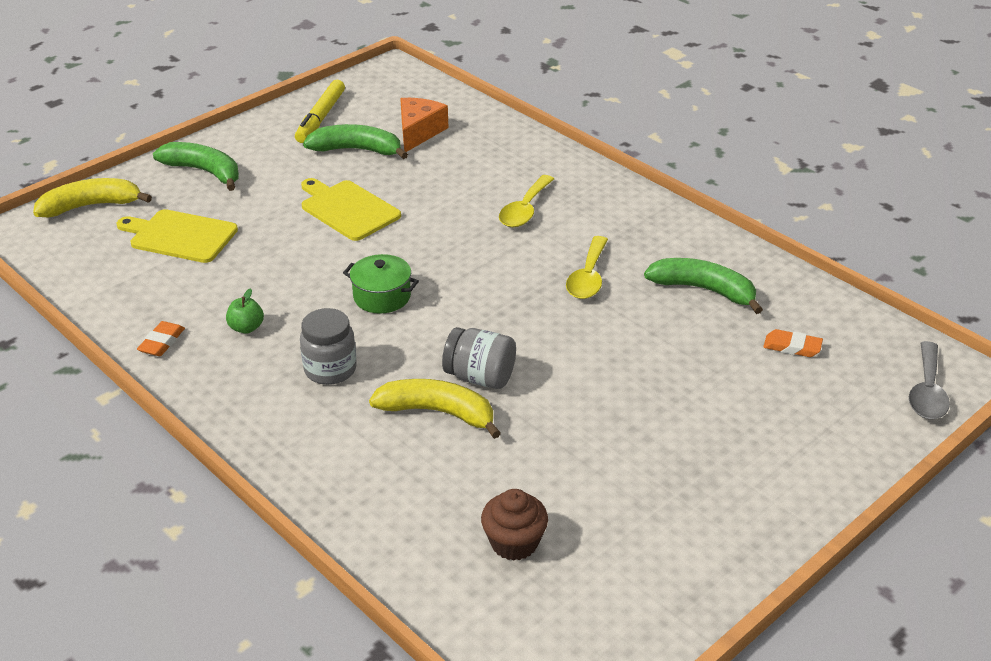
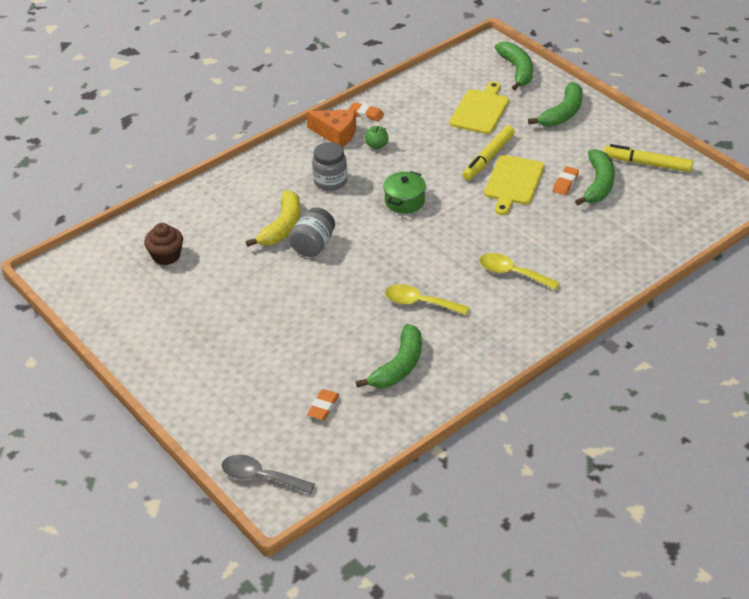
camera: 95 degrees right, 5 degrees up
(91, 206) = (517, 70): yellow banana -> green banana
(292, 228) = (488, 158): none -> yellow marker
(348, 209) = (513, 182): yellow cutting board -> yellow cutting board turned 150 degrees clockwise
(352, 172) = (565, 183): none -> orange eraser
(418, 132) = (629, 216): orange cheese -> orange cheese (336, 134)

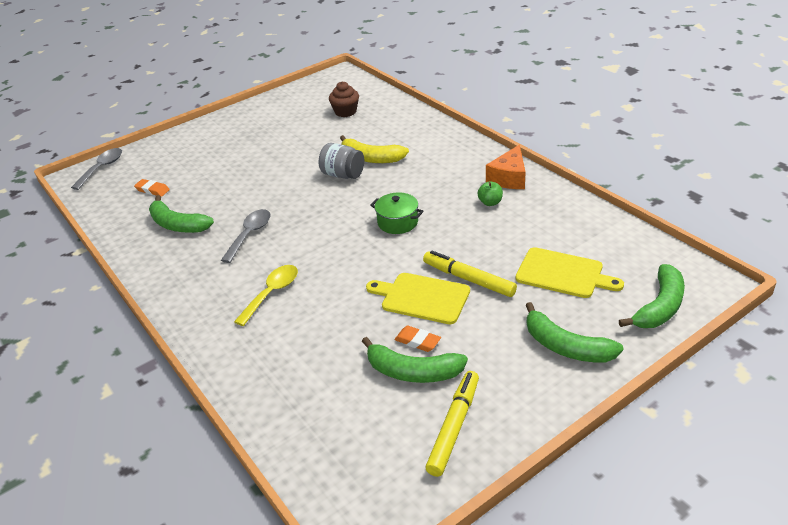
camera: 95 degrees right, 5 degrees down
(330, 181) = (432, 179): grey jar -> none
(366, 114) = (545, 194): orange eraser -> none
(419, 303) = (250, 234): yellow spoon -> grey spoon
(517, 70) = (659, 307): green banana -> green banana turned 45 degrees counterclockwise

